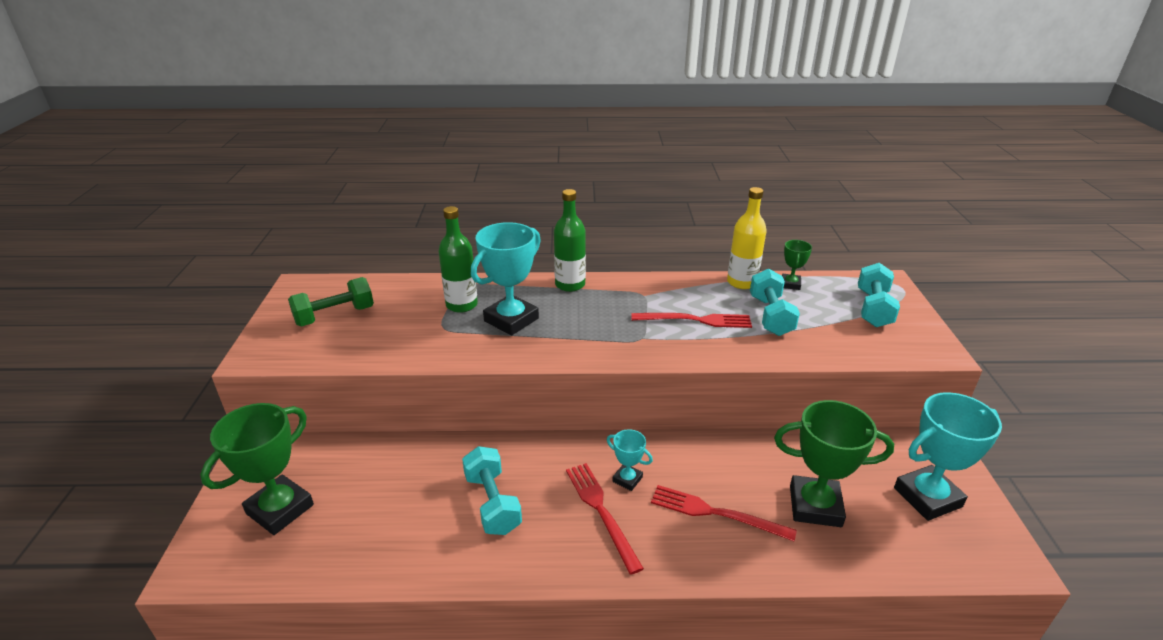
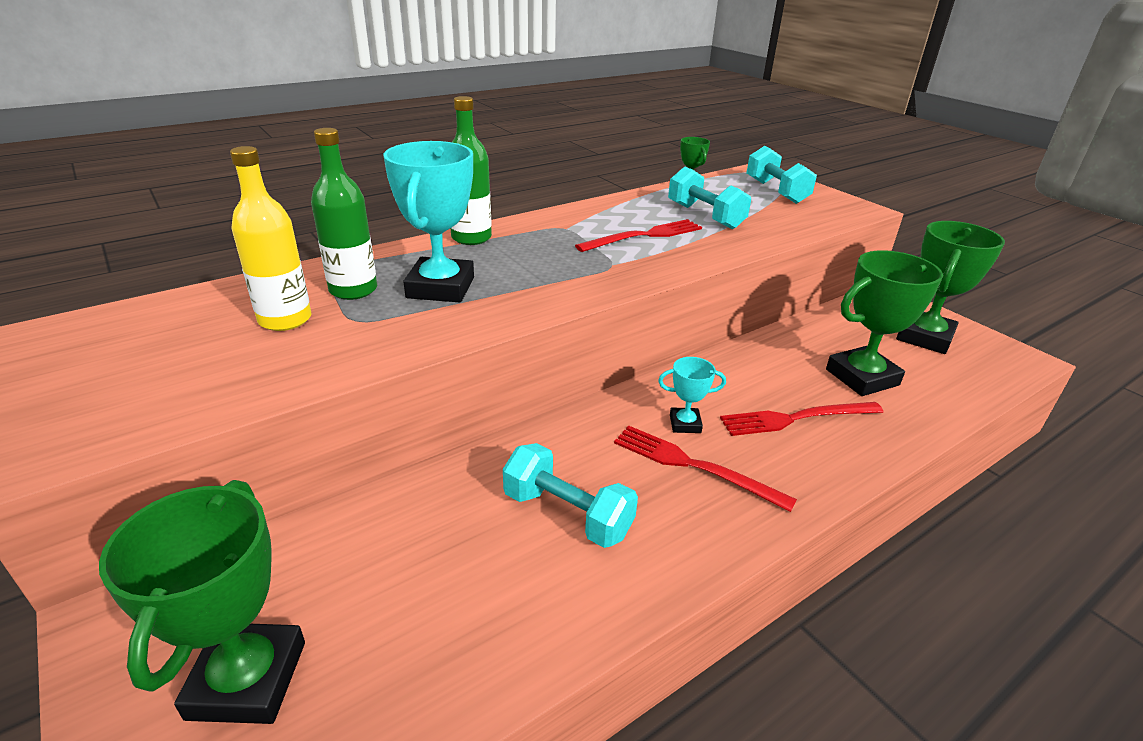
camera: 35 degrees left, 0 degrees up
(335, 316) = (155, 354): green dumbbell -> none
(742, 282) = (645, 197): yellow bottle -> yellow bottle (285, 319)
(927, 497) = (924, 337): turquoise trophy -> green trophy

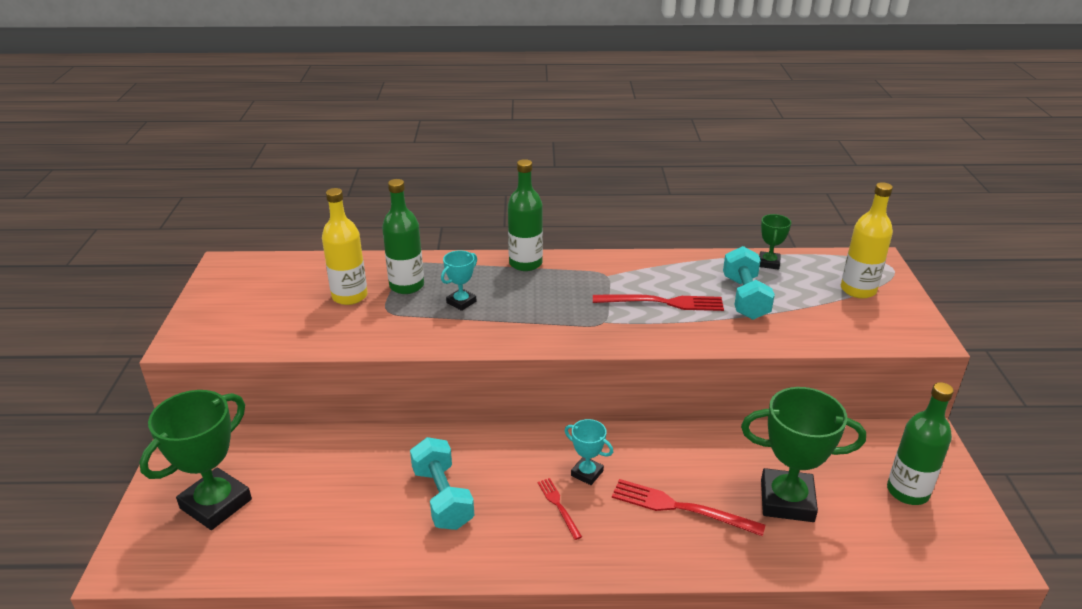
camera: 35 degrees right, 0 degrees up
(440, 287) = (461, 302): turquoise trophy -> turquoise trophy, size x0.50
(694, 466) = (558, 506): red fork -> red fork, size x0.55
(776, 191) = (858, 290): turquoise dumbbell -> yellow bottle
(924, 337) = (907, 491): green trophy -> green bottle

